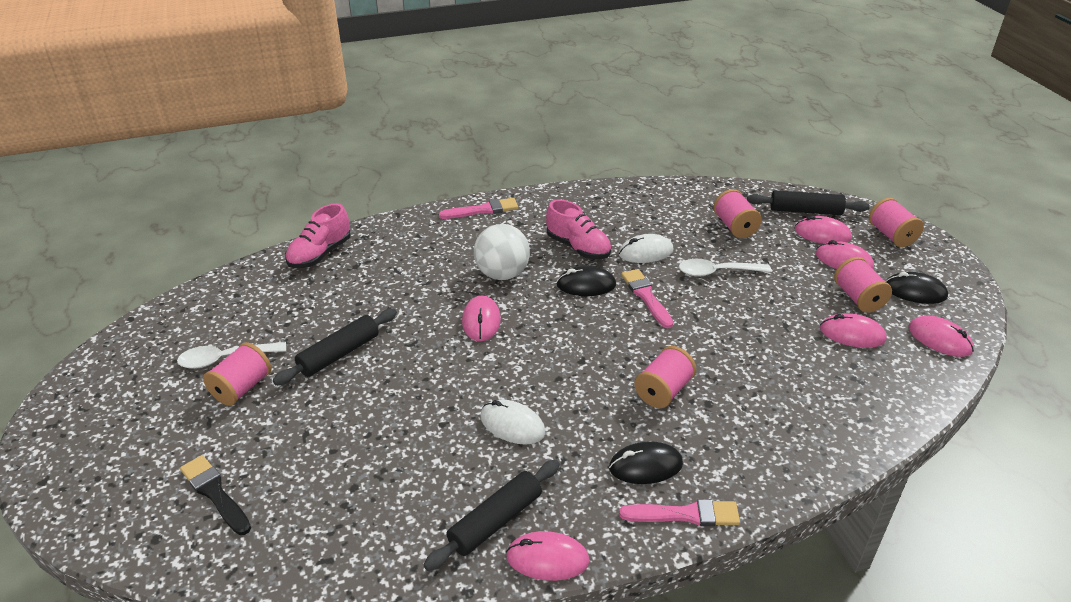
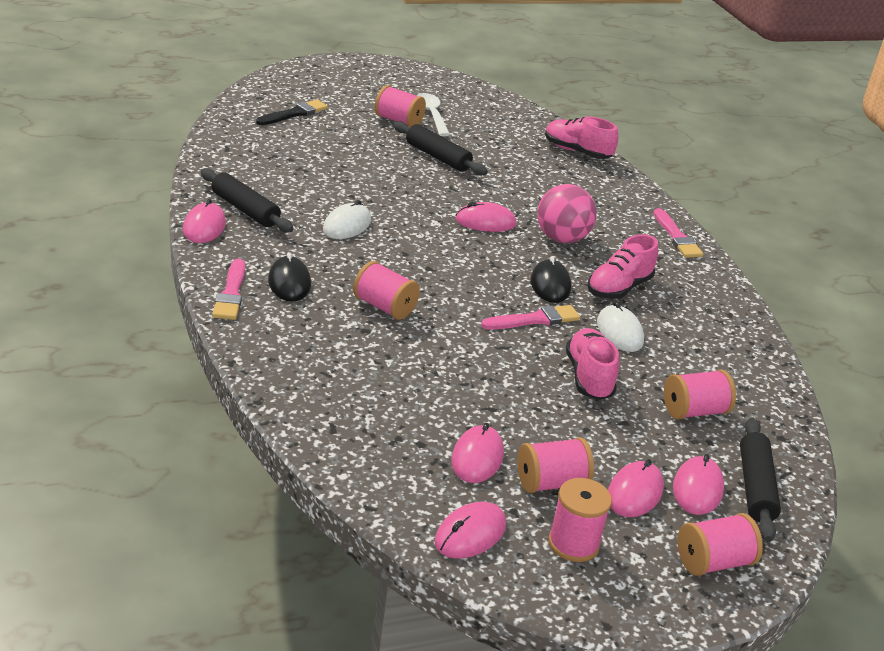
camera: 85 degrees right, 5 degrees down
(502, 274) = (561, 239): white ball -> pink ball
(717, 272) = (589, 377): white spoon -> pink shoe
(915, 291) = (573, 543): black mouse -> pink spool

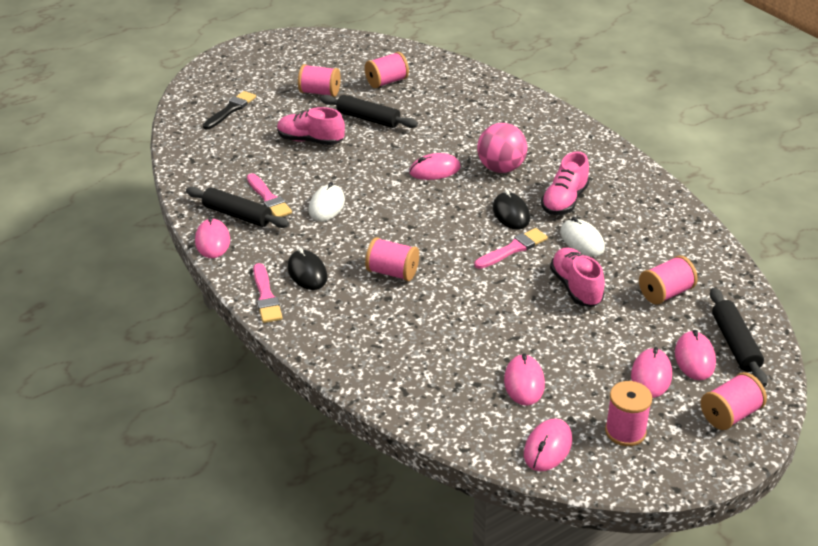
camera: 10 degrees left, 5 degrees up
(431, 115) = (344, 79): white spoon -> none
(551, 483) = (587, 387): pink spool -> pink spool (386, 82)
(577, 151) = (477, 81): pink shoe -> pink shoe (310, 140)
(677, 237) = (589, 140): pink brush -> pink brush (269, 198)

